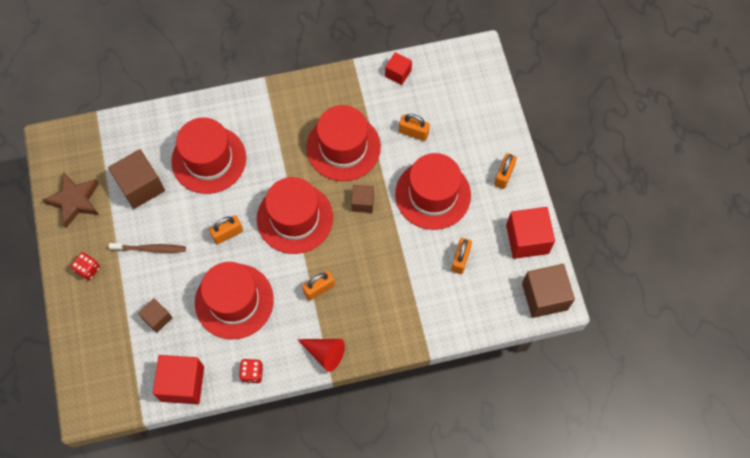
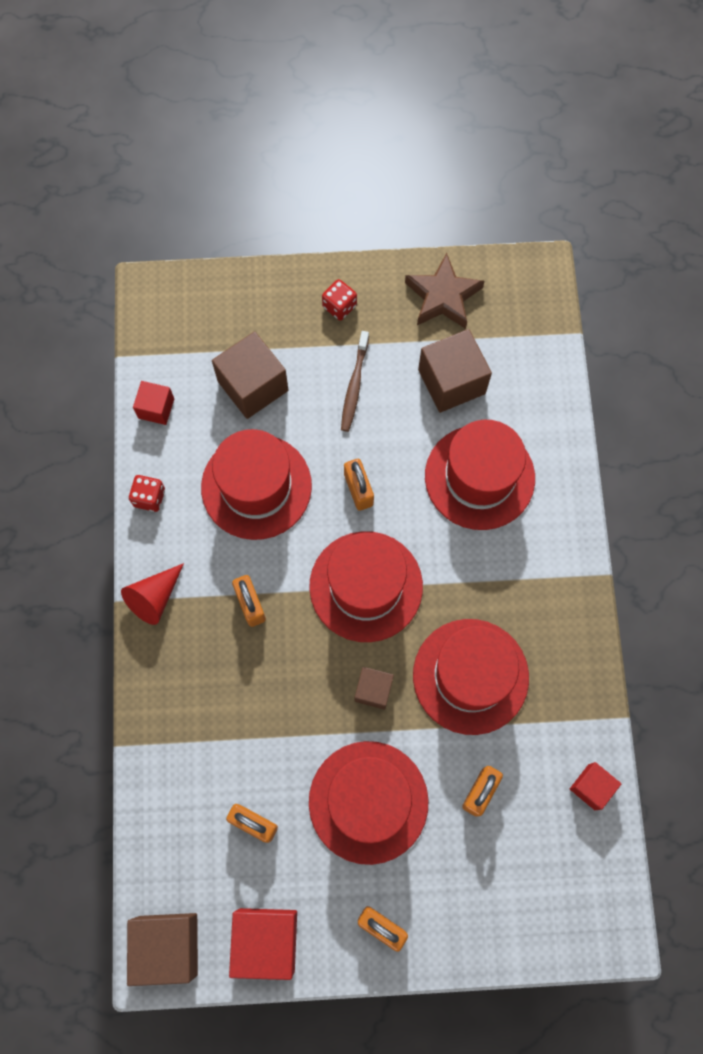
camera: 100 degrees right, 5 degrees up
(157, 318) = (253, 386): brown cube -> brown cube, size x1.76
(182, 384) = (156, 408): red cube -> red cube, size x0.57

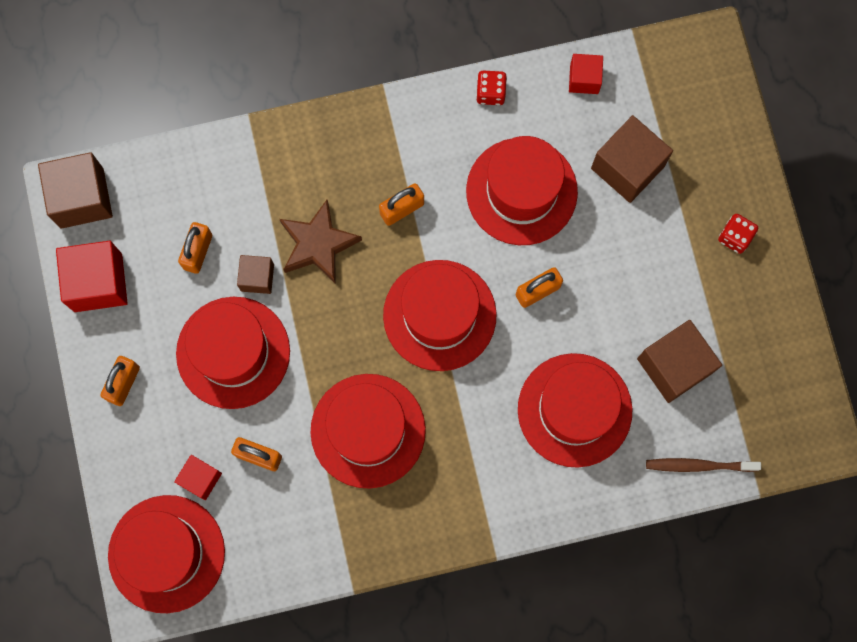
camera: 80 degrees right, 5 degrees up
(154, 597) = (392, 119): red cone -> none
(354, 386) = (649, 268): brown toothbrush -> brown toothbrush (699, 465)
(373, 690) = (338, 339): brown cube -> brown cube (257, 277)
(443, 297) = (770, 342): brown star -> brown star (318, 244)
(568, 905) = (166, 553): none -> red hat
(591, 787) = (280, 562): red cube -> red cube (200, 478)

